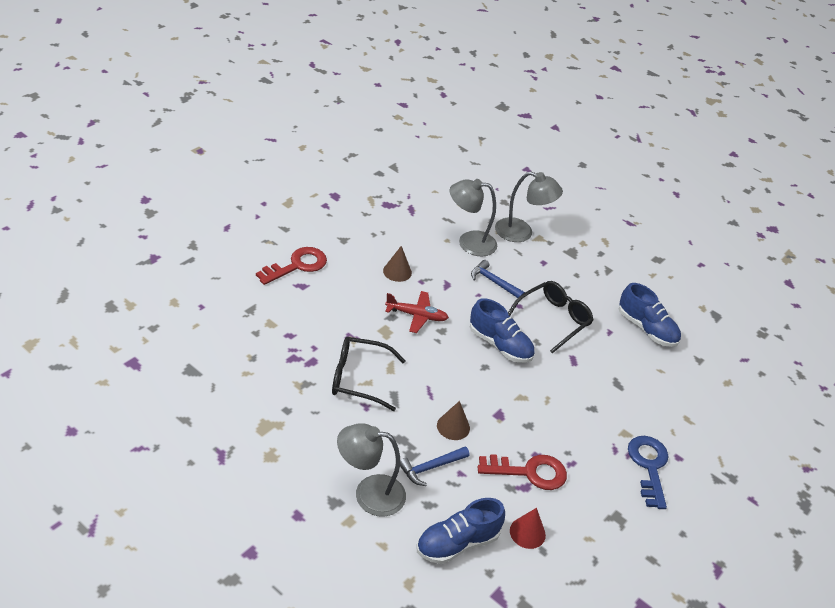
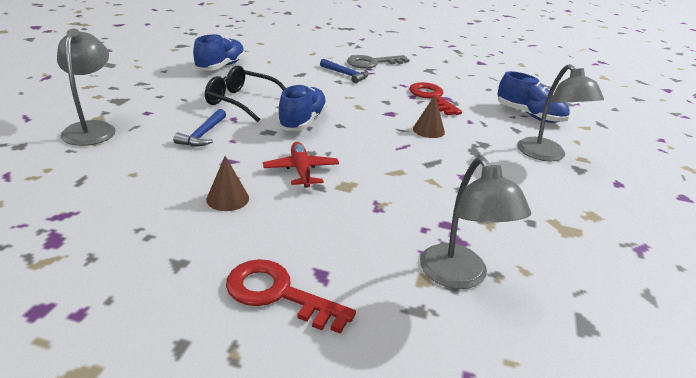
camera: 110 degrees left, 10 degrees down
(358, 378) = (434, 187): black glasses -> none
(430, 468) = (483, 134): blue hammer -> blue hammer (346, 75)
(469, 242) = (130, 158): grey lamp -> grey lamp (460, 276)
(527, 532) = (483, 94): red cone -> none
(649, 466) = (372, 63): blue key -> grey key

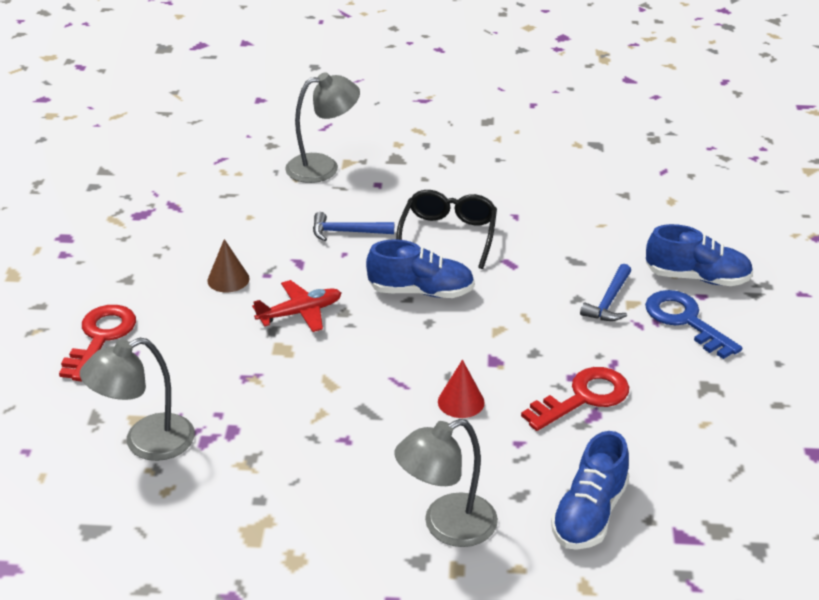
camera: 80 degrees right, 5 degrees up
(221, 66) = (547, 193): blue shoe -> blue shoe (697, 278)
(372, 63) = (685, 321): grey key -> blue key
(428, 130) = (461, 402): brown cone -> red cone

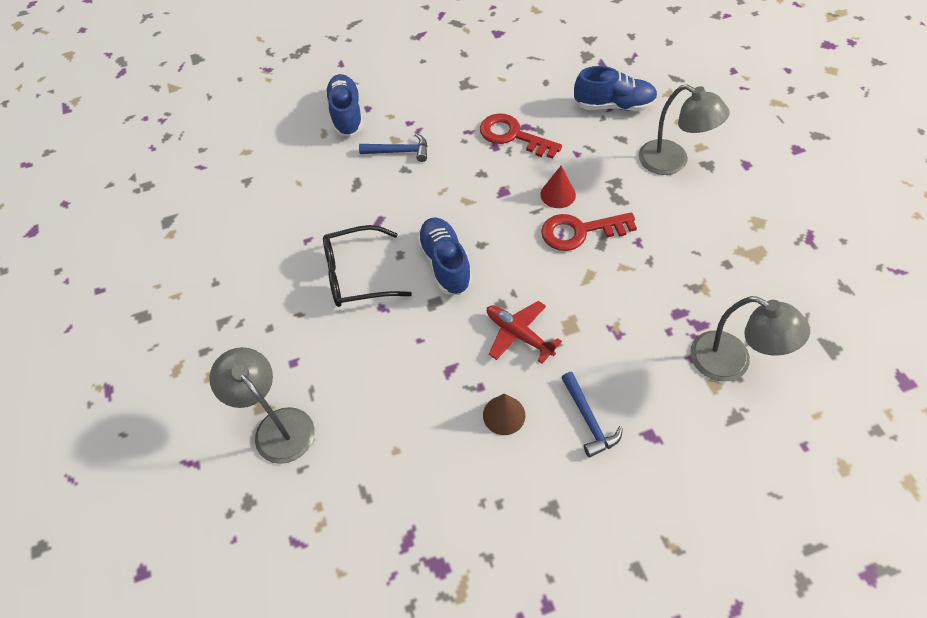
camera: 110 degrees left, 20 degrees up
(100, 338) = (644, 477): red key -> red key (580, 231)
(346, 232) = (385, 353): blue hammer -> blue hammer (589, 420)
(685, 321) = (401, 109): blue key -> none

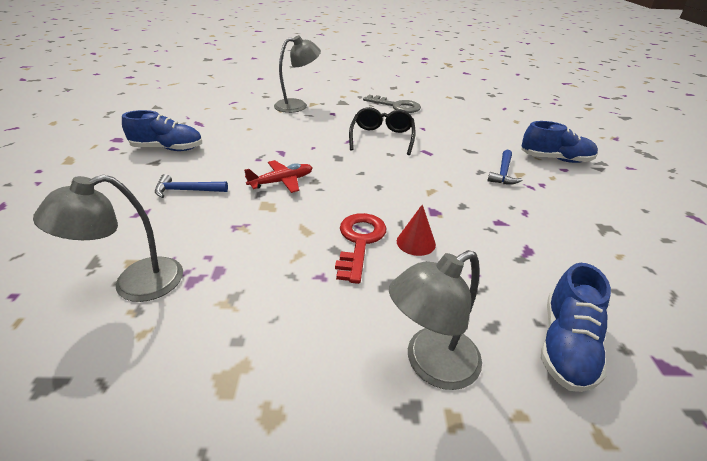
camera: 105 degrees right, 20 degrees down
(233, 289) = (396, 106): none -> grey key
(445, 264) = (369, 168): blue shoe -> blue shoe (168, 148)
(504, 415) = (230, 162): brown cone -> none
(513, 136) = (513, 237): red key -> none

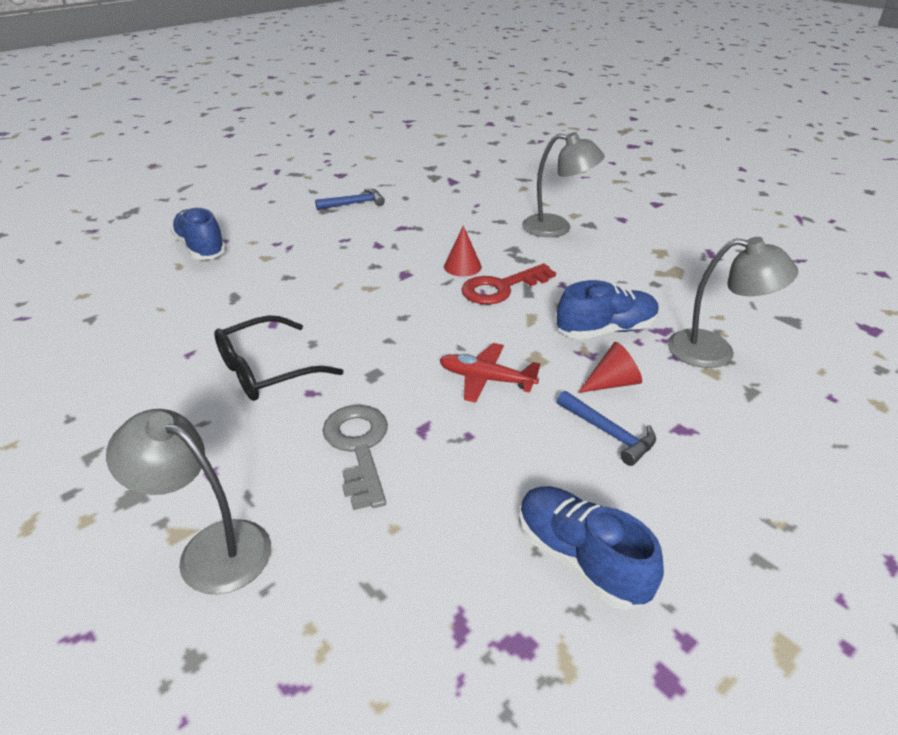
camera: 130 degrees left, 0 degrees up
(205, 216) = (612, 383): none -> red cone
(396, 106) = (99, 419): grey key -> grey key (358, 447)
(503, 173) = (275, 265): blue hammer -> blue hammer (354, 203)
(565, 345) = (479, 202): blue shoe -> blue shoe (606, 330)

